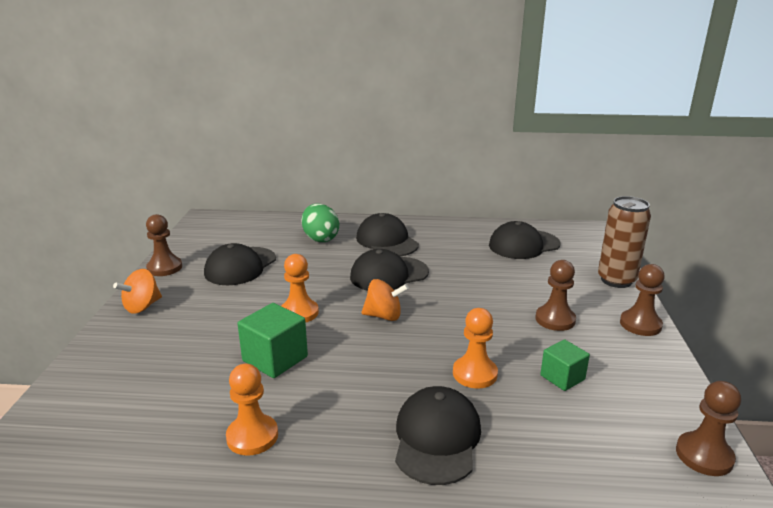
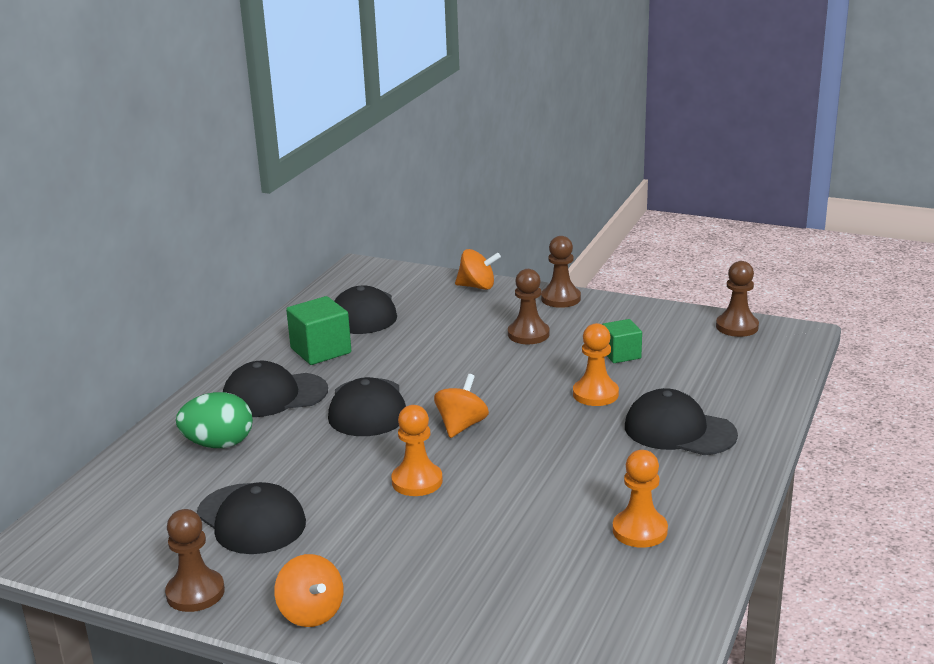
camera: 70 degrees left, 0 degrees up
(275, 359) = (508, 507): green cube -> green cube (321, 350)
(616, 280) = (477, 286): brown can -> orange spinning top

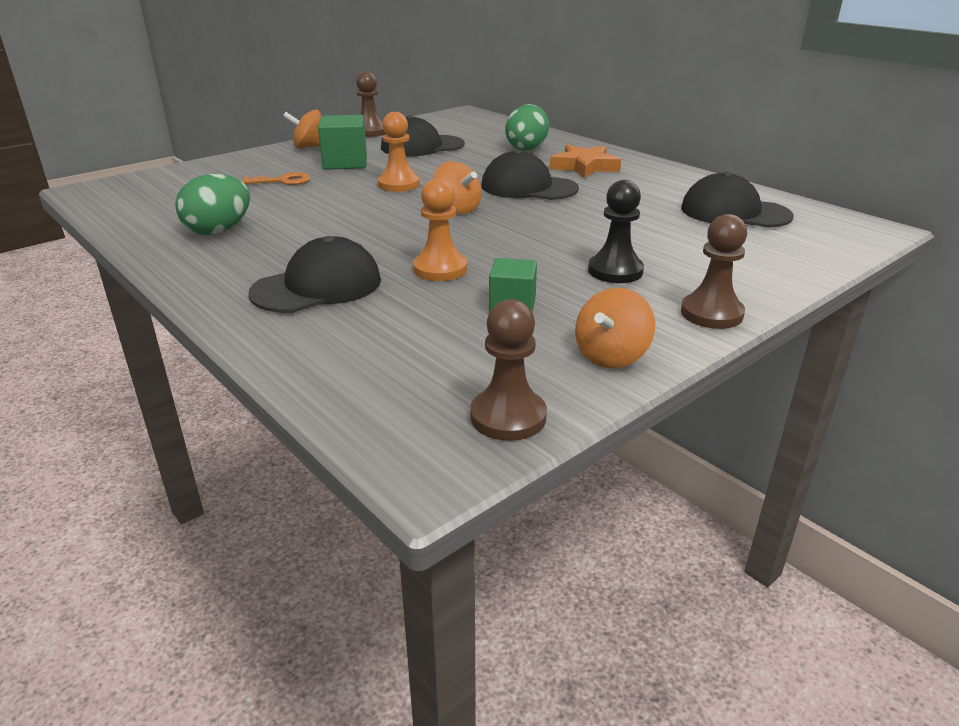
camera: 115 degrees right, 5 degrees up
(274, 395) = (584, 167): black cap -> orange star
(321, 350) = (655, 188): green cube -> green cube (345, 163)
(469, 565) = (282, 181): none -> orange key
(477, 286) = (782, 274): orange spinning top -> orange spinning top (611, 356)
(528, 334) = (615, 271): brown pawn -> black pawn
(639, 531) = (219, 230): orange pawn -> green egg

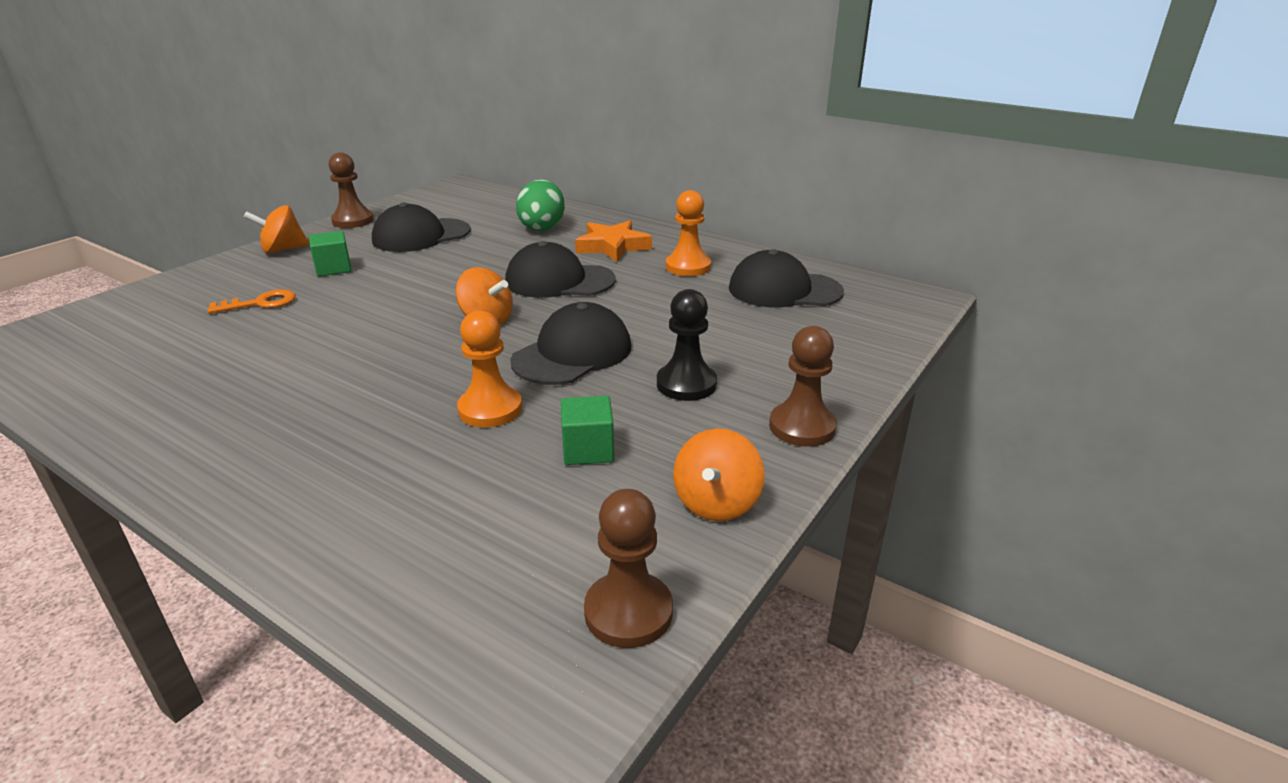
camera: 15 degrees left, 0 degrees up
(219, 230) = (194, 389): green egg -> none
(317, 286) = (346, 457): black cap -> black cap (572, 353)
(345, 163) = (333, 268): green cube -> green cube, size x0.65
(398, 184) = (407, 293): orange pawn -> orange pawn (688, 267)

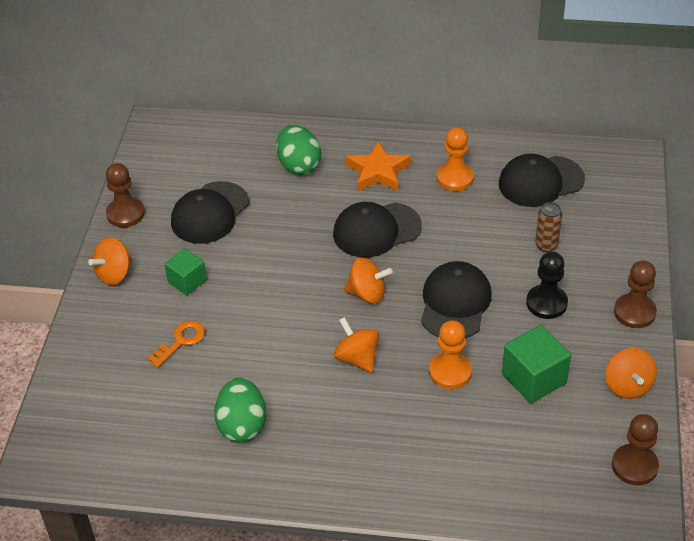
camera: 25 degrees left, 15 degrees up
(205, 380) = (242, 425): none -> green egg
(403, 365) = (357, 358): none -> orange spinning top
(588, 450) = (534, 378): green cube -> green cube, size x1.54
(739, 337) = (546, 245): none -> brown can

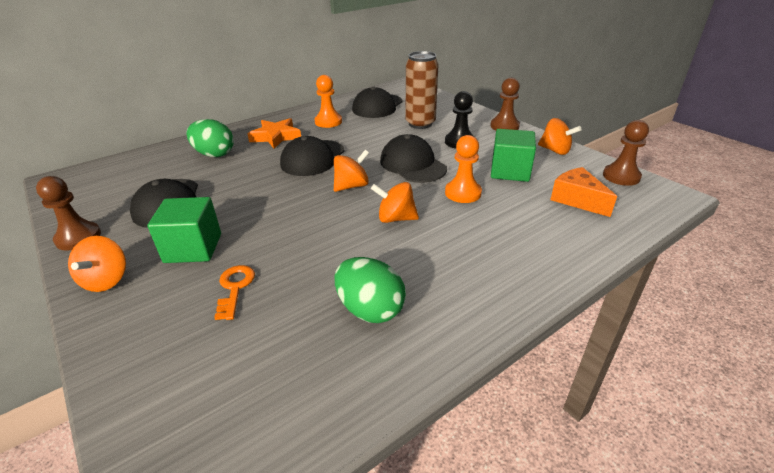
camera: 45 degrees left, 10 degrees down
(187, 281) = (193, 248): green cube -> green cube, size x1.54
(539, 456) = (577, 200): none -> orange cheese
(546, 245) = (420, 124): brown can -> brown can, size x1.85

